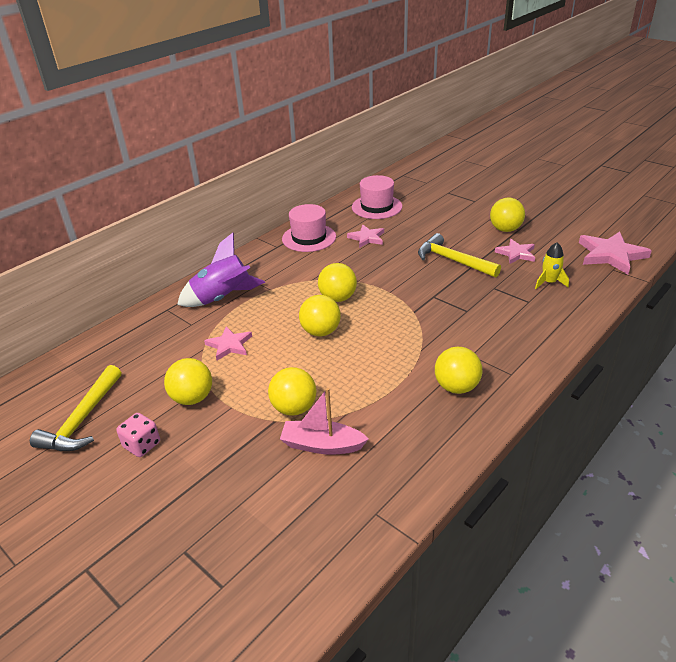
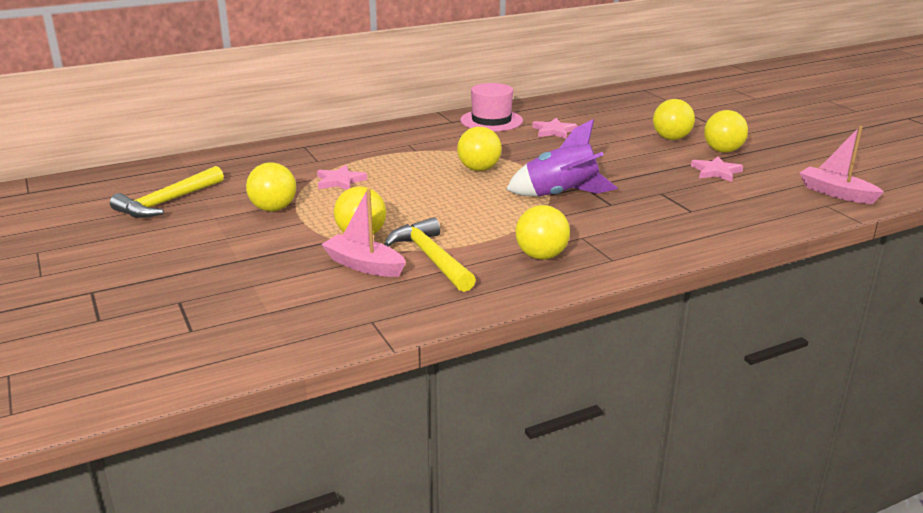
camera: 20 degrees right, 10 degrees down
(142, 445) = (202, 229): pink dice -> none
(223, 298) = (363, 148): purple rocket -> purple rocket (561, 195)
(321, 332) = (438, 189): yellow ball -> yellow ball (671, 138)
(377, 207) = (588, 109): pink hat -> none
(453, 260) = (634, 164): yellow hammer -> yellow hammer (431, 258)
(549, 282) = (732, 201): yellow rocket -> none
(611, 255) = (836, 193): pink star -> pink boat

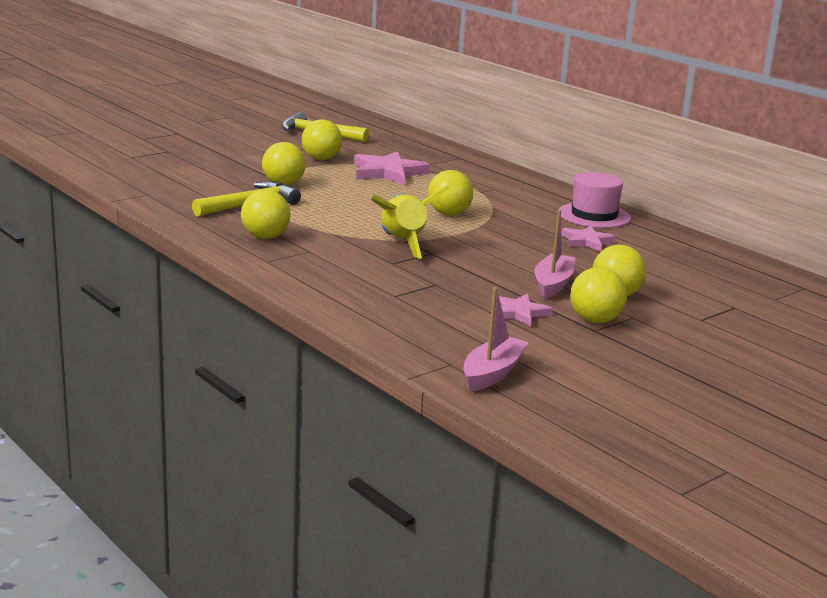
camera: 75 degrees right, 5 degrees down
(340, 181) = (388, 172): pink star -> pink star, size x1.66
(364, 265) = (231, 188): pink boat -> pink boat (553, 284)
(561, 195) = (402, 244): purple rocket -> yellow rocket

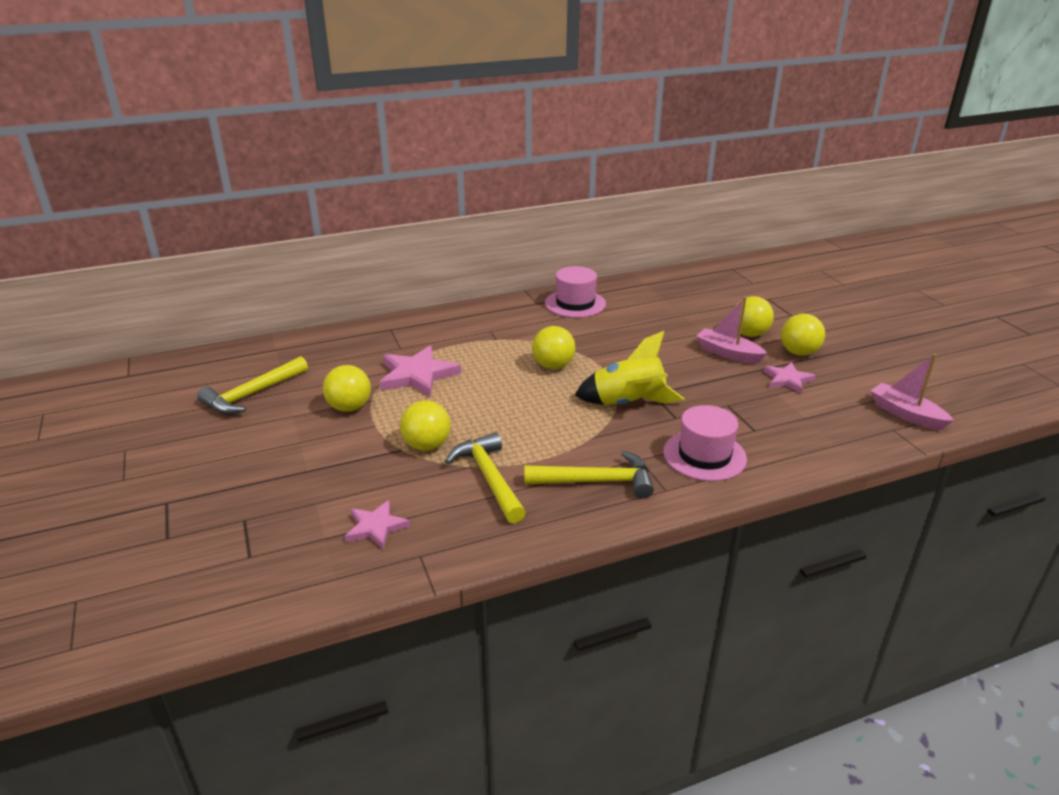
camera: 70 degrees left, 10 degrees up
(265, 237) = (596, 481): yellow ball -> yellow hammer
(332, 274) = (704, 455): none -> pink hat
(586, 241) = (634, 319): pink star -> pink star (376, 527)

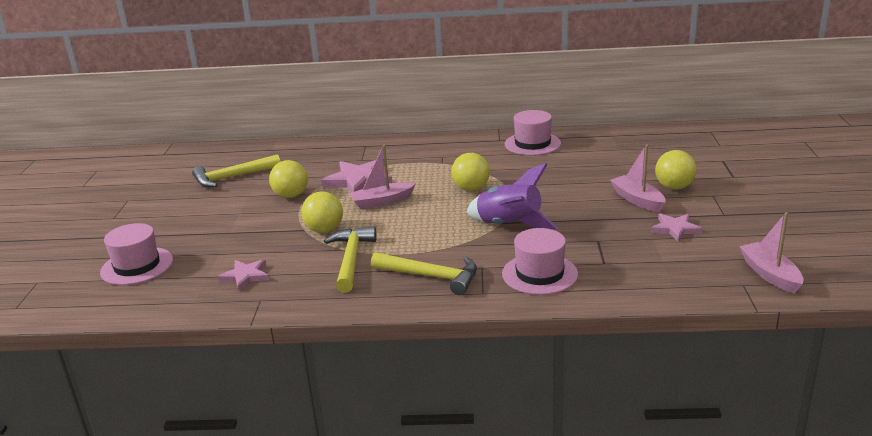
camera: 25 degrees right, 5 degrees down
(214, 544) = (137, 266): none -> pink hat
(467, 398) = (382, 202): none -> pink boat
(628, 404) = (509, 226): yellow rocket -> purple rocket
(799, 352) = (709, 208): yellow ball -> none

